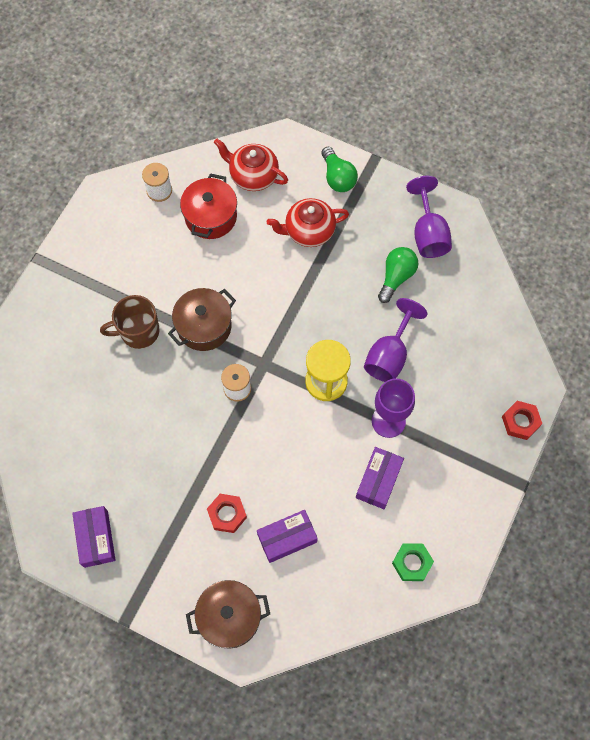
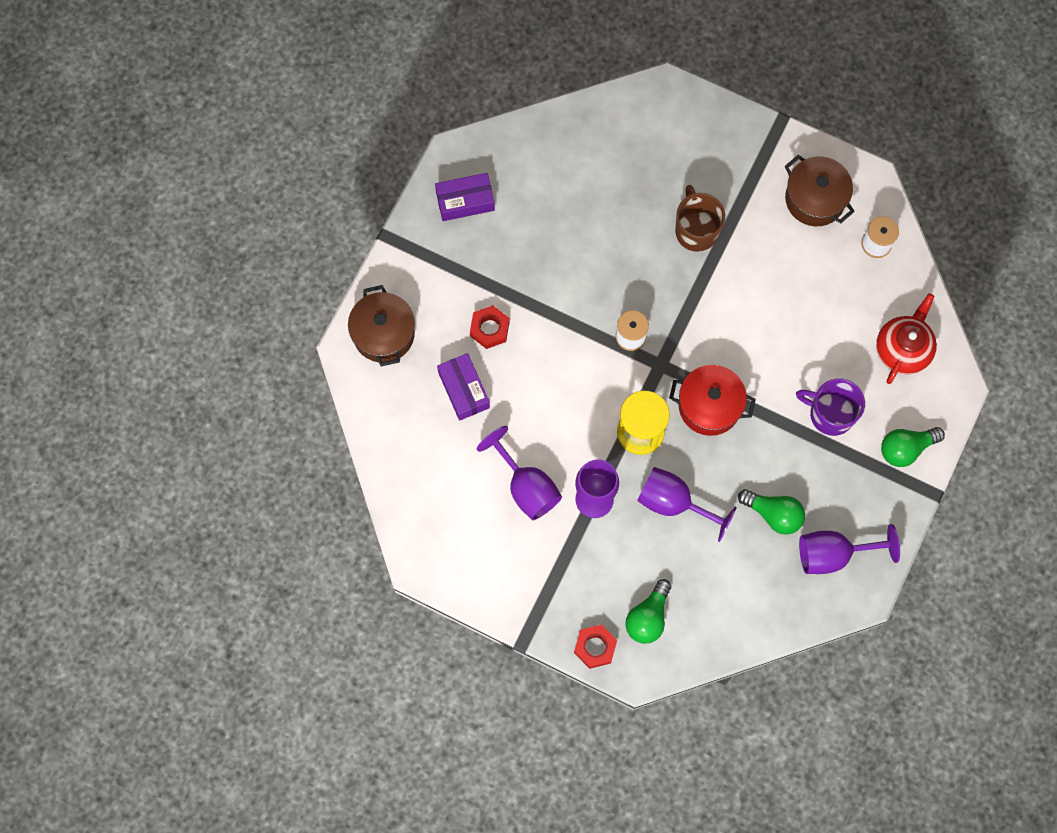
camera: 90 degrees right, 5 degrees up
(204, 326) = (704, 299): brown pot -> brown pot (815, 199)
(211, 217) = (844, 302): red pot -> red pot (709, 406)
(309, 231) = (830, 414): red teapot -> purple mug
(378, 480) = (526, 486): purple box -> purple goblet
(412, 563) = (436, 518): green nut -> none
(491, 378) = (648, 617): none -> green light bulb

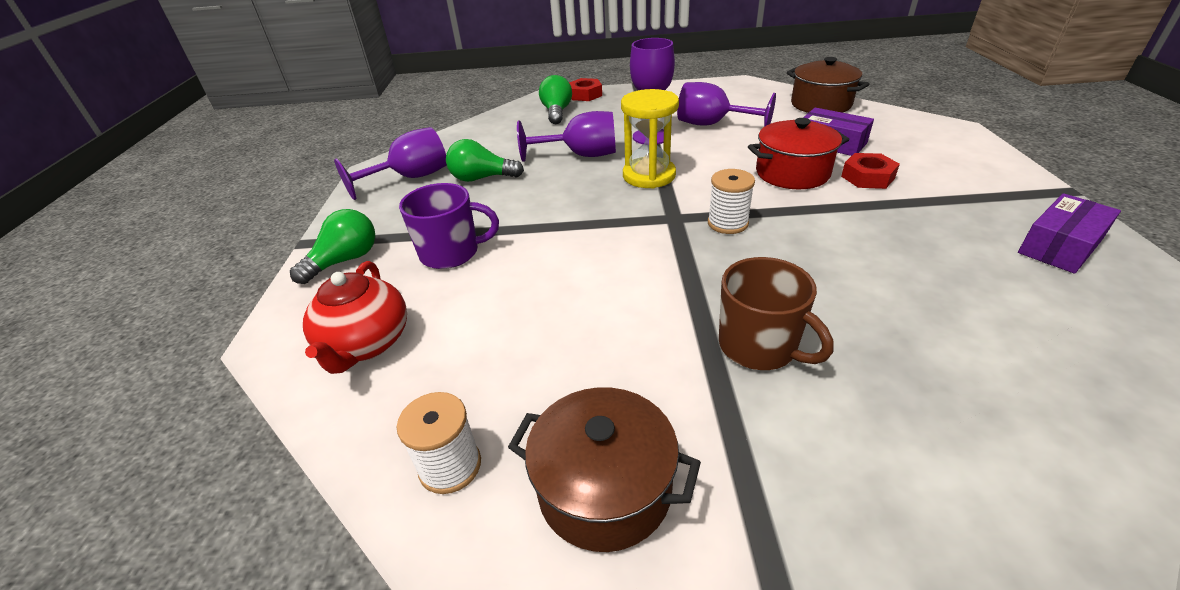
camera: 155 degrees right, 35 degrees down
(383, 334) = (946, 143): brown pot -> brown pot (821, 104)
(709, 406) = (595, 211): red pot -> red pot (792, 173)

